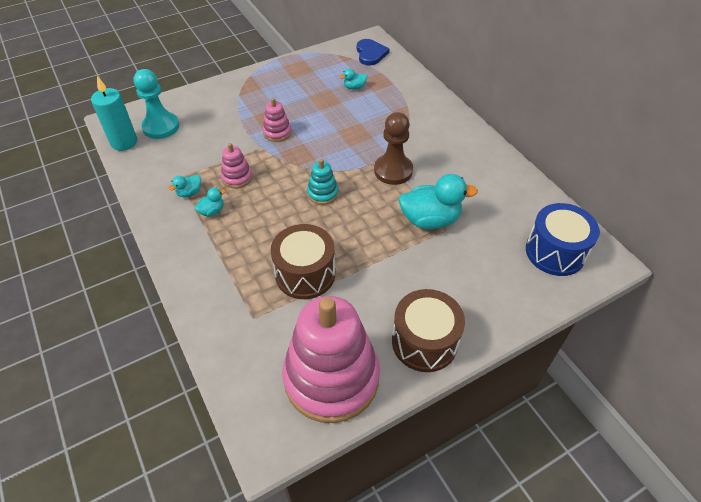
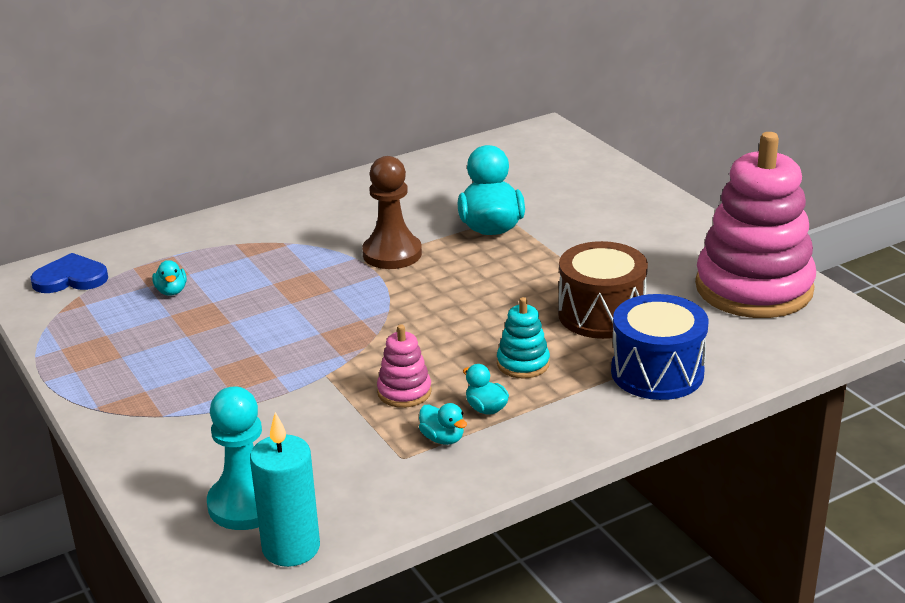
camera: 90 degrees left, 20 degrees down
(277, 132) = (287, 361): pink stacking toy -> none
(323, 193) = (441, 309): turquoise stacking toy -> turquoise stacking toy (523, 364)
(424, 342) = (685, 232): brown drum -> none
(555, 252) = (536, 155): blue drum -> blue drum (657, 372)

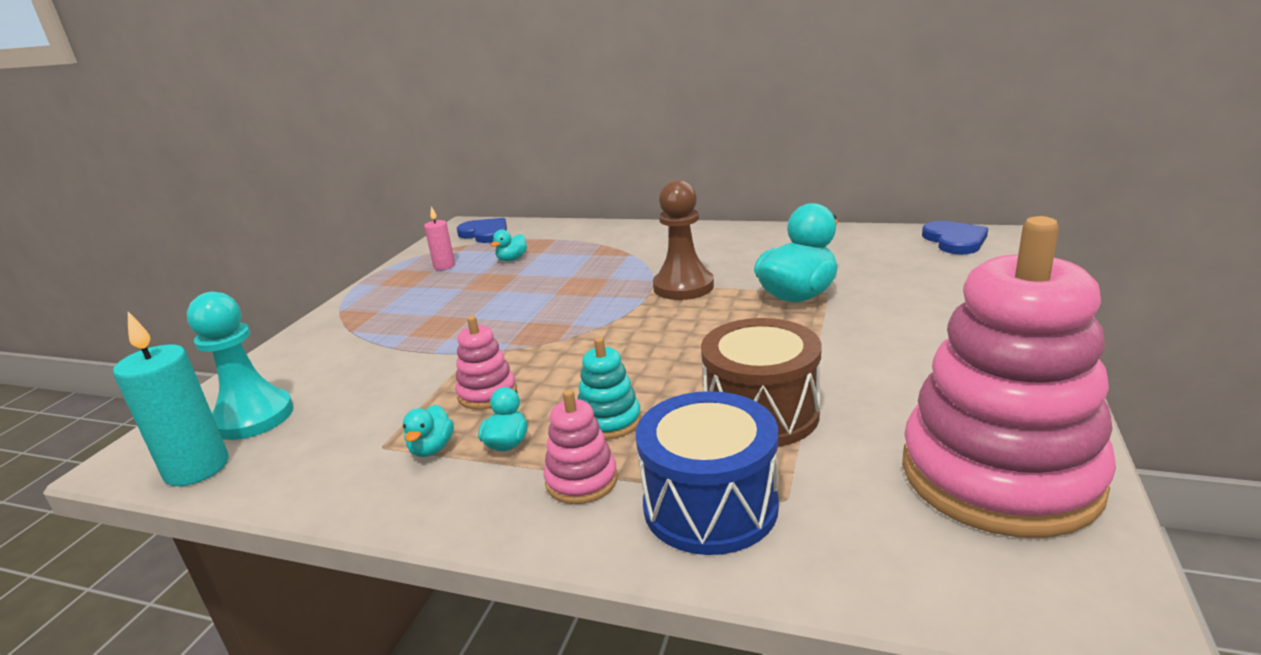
camera: 50 degrees right, 5 degrees down
(109, 326) = (444, 266): none -> pink candle
(526, 142) = (955, 240): none -> blue heart
(571, 400) = (581, 481): none -> pink stacking toy

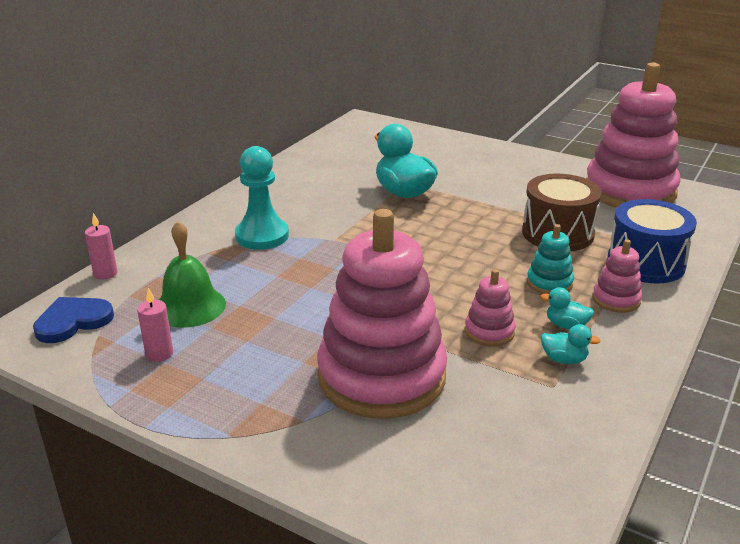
camera: 80 degrees left, 5 degrees up
(197, 468) = (561, 502): turquoise candle -> none
(253, 417) = (475, 476): turquoise pawn -> turquoise pawn (262, 236)
(407, 351) = (381, 377): none -> pink stacking toy
(512, 259) = (189, 306): turquoise duck -> green bell
(554, 224) = (105, 273): none -> pink candle
(683, 287) = (351, 229): brown pawn -> none
(955, 240) = (358, 131): blue heart -> none

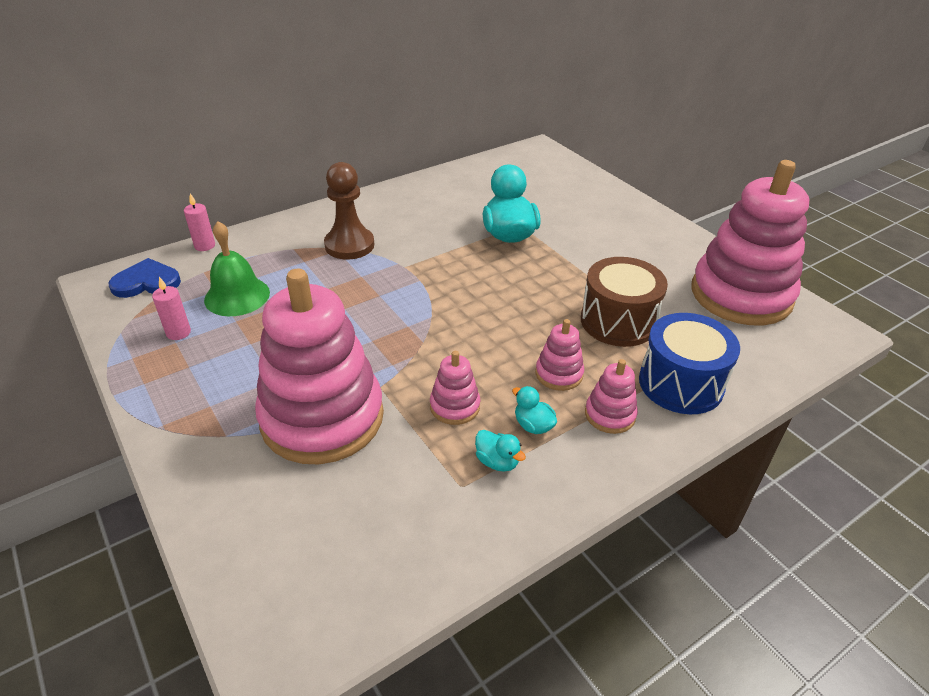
camera: 25 degrees right, 10 degrees up
(262, 236) = (349, 245): turquoise pawn -> brown pawn
(549, 283) = (559, 374): turquoise stacking toy -> pink stacking toy

